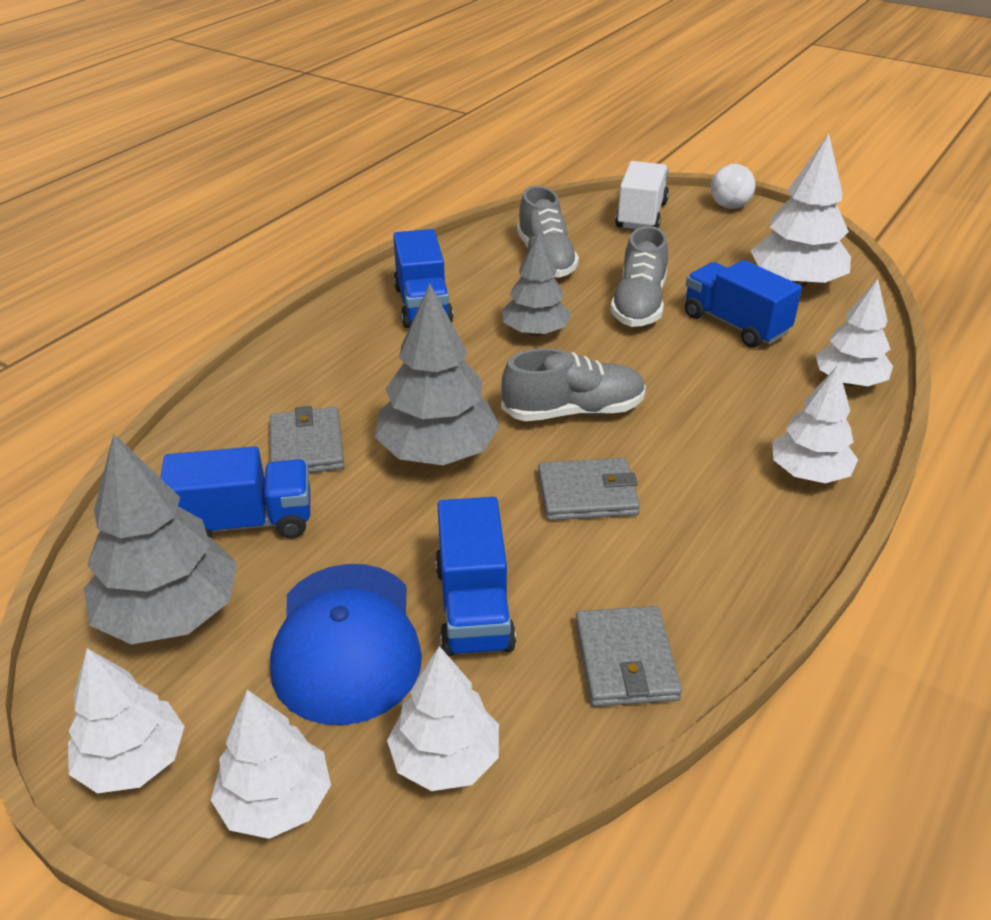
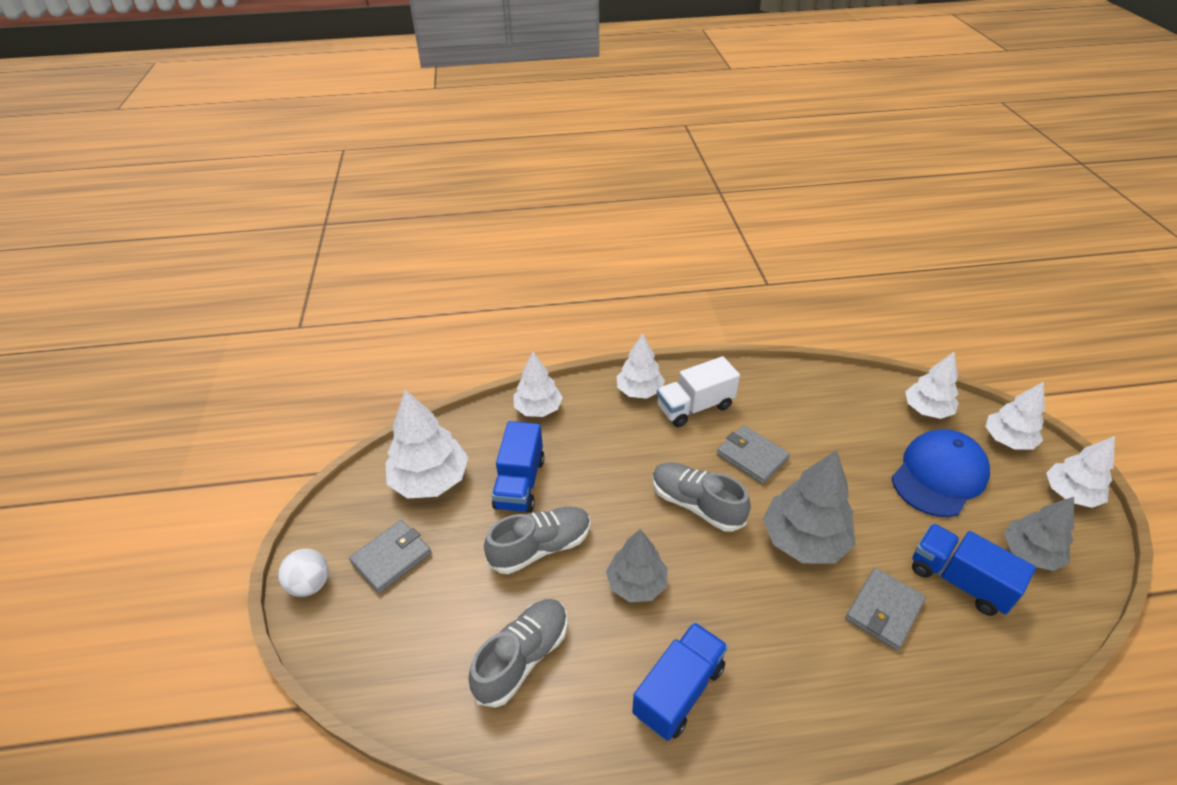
camera: 130 degrees left, 5 degrees up
(170, 613) = (1030, 553): grey tree -> grey tree, size x0.66
(474, 607) = (865, 449): blue truck -> none
(625, 660) = (821, 390): grey wallet -> grey wallet (391, 558)
(641, 215) = (376, 640): white truck -> white truck (695, 407)

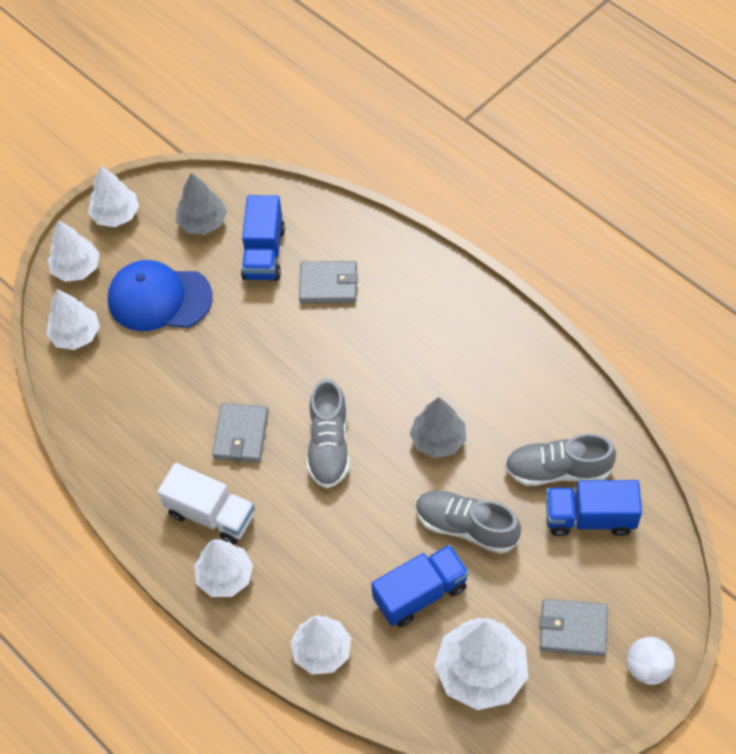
camera: 125 degrees left, 15 degrees up
(679, 690) = (493, 366): blue truck -> blue truck (590, 518)
(804, 540) = (304, 356): grey tree -> none

